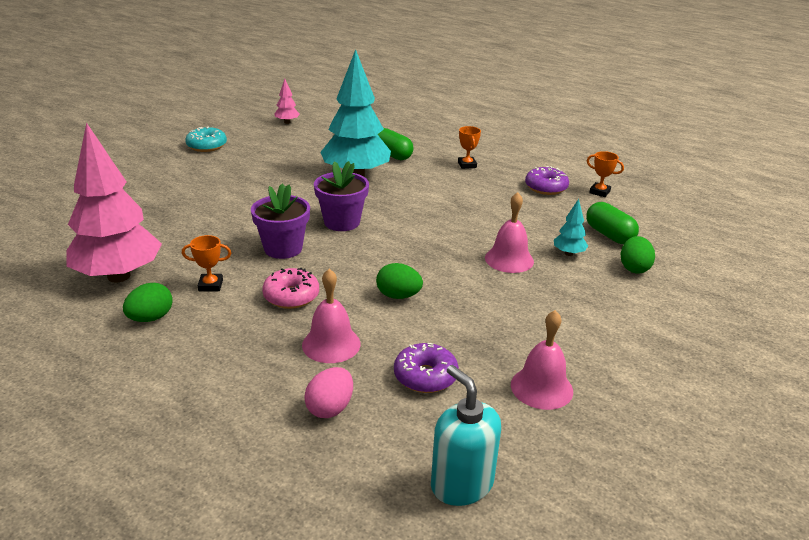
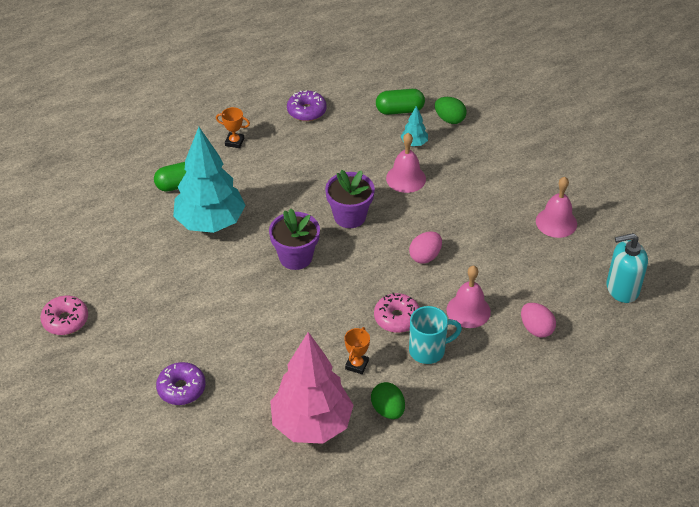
camera: 65 degrees left, 15 degrees up
(207, 146) = (65, 320): turquoise donut -> pink donut
(252, 328) = (428, 350): none -> turquoise mug
(283, 248) = (320, 306): purple flower pot -> purple flower pot (349, 216)
(287, 122) = (44, 241): pink tree -> none
(398, 296) = (425, 256): green egg -> pink egg
(425, 376) = (523, 273): purple donut -> purple donut (181, 388)
(599, 192) = (332, 84): orange trophy -> none

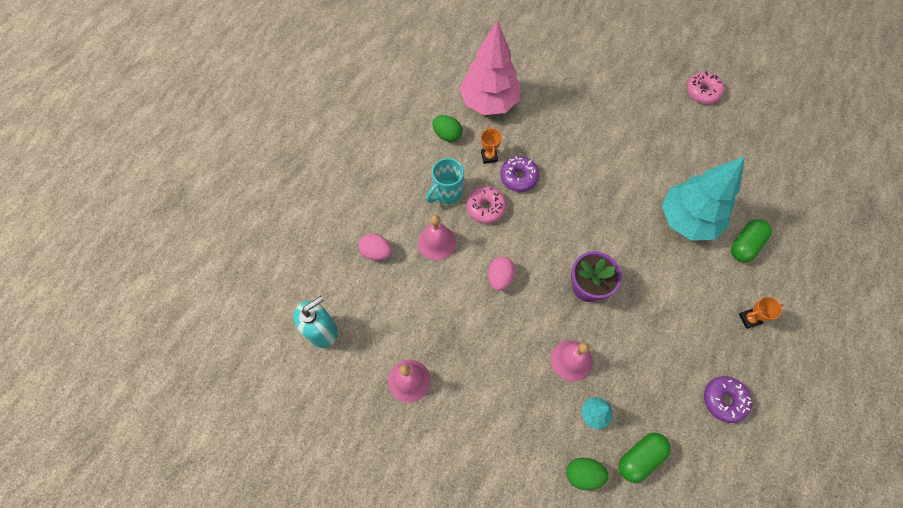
camera: 150 degrees right, 20 degrees up
(181, 388) = (587, 85): purple donut -> purple donut (519, 177)
(295, 257) = (598, 222): purple flower pot -> none

